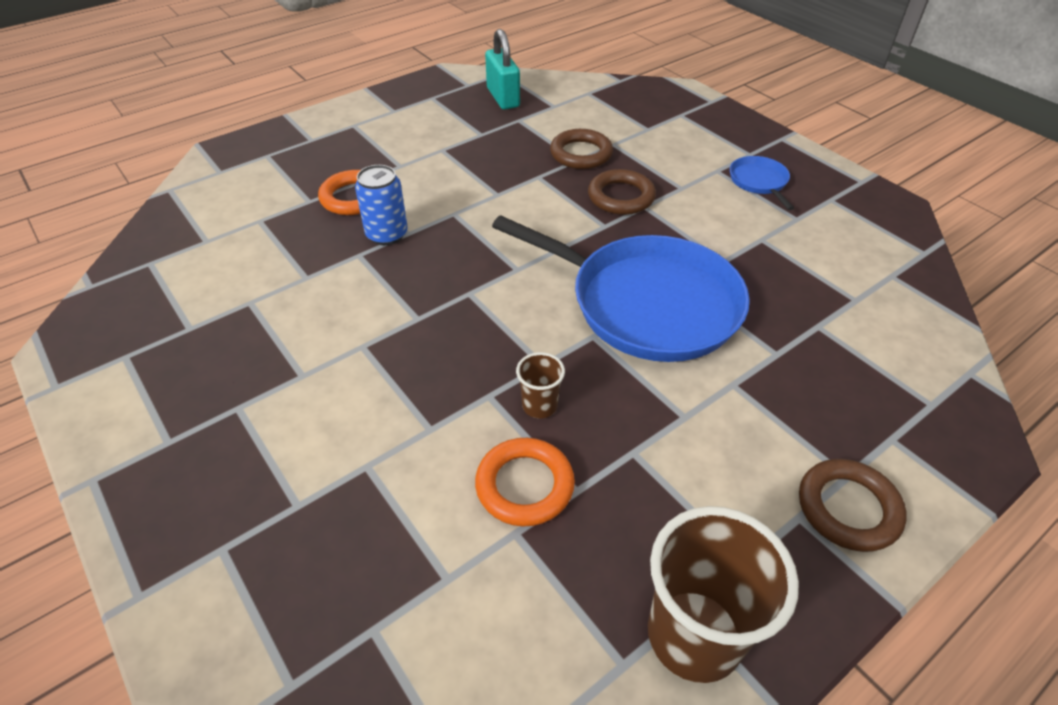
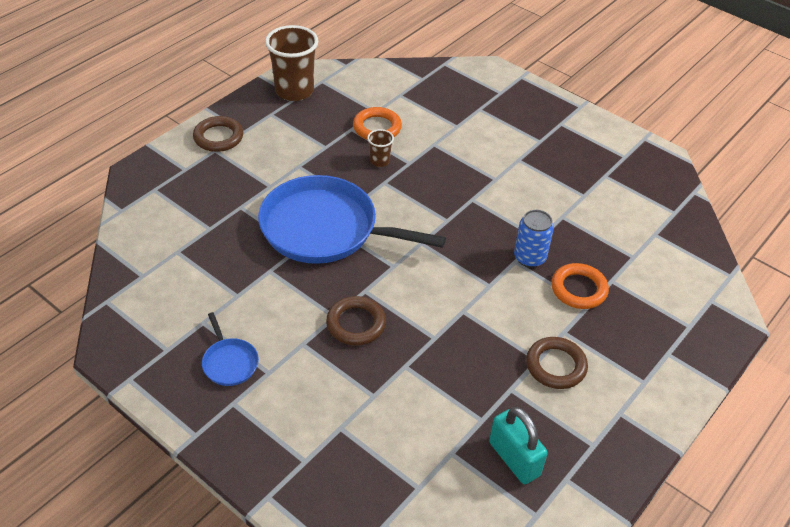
camera: 165 degrees right, 0 degrees up
(581, 154) = (403, 375): brown ring -> brown ring (556, 366)

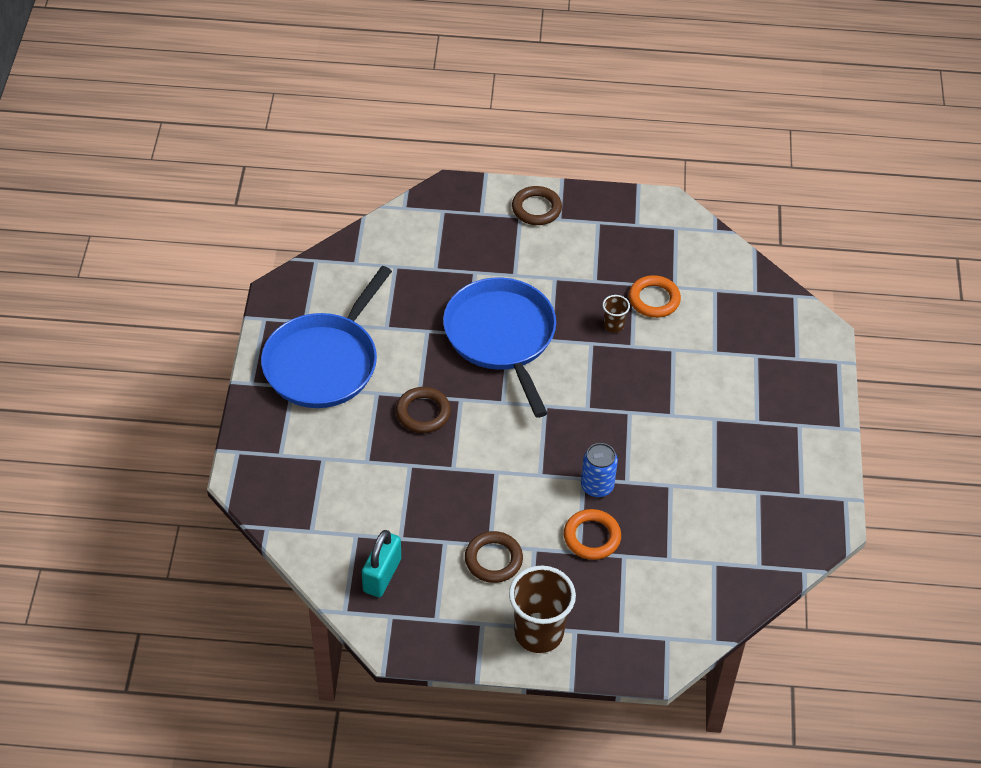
camera: 55 degrees right, 5 degrees up
(229, 362) = (324, 362): blue pan -> blue pan, size x2.36
(294, 91) = (643, 218): brown cup -> brown cup (539, 633)

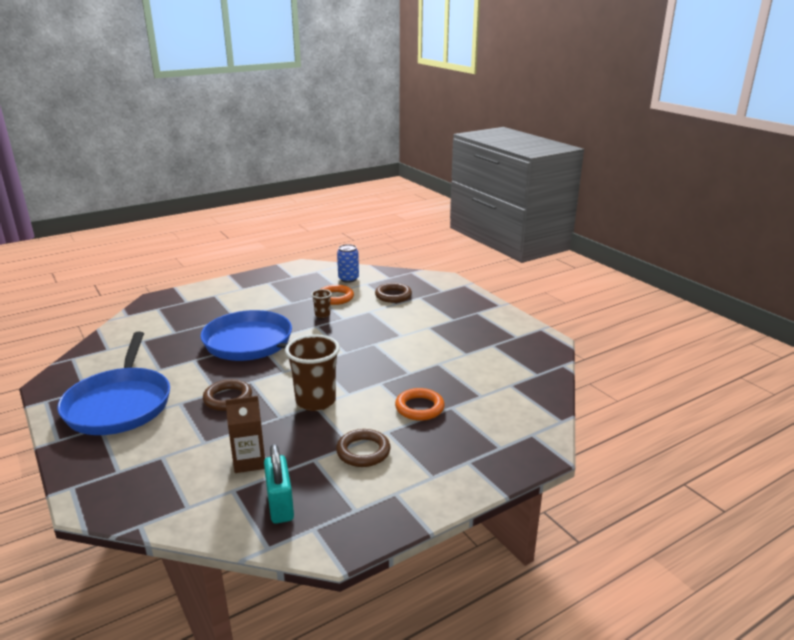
camera: 35 degrees left, 25 degrees down
(390, 510) = (249, 461): none -> brown carton
(536, 209) = (222, 289): brown ring -> brown ring (393, 295)
(539, 633) = (444, 476): brown cup -> brown cup (315, 401)
(597, 486) = (393, 383): blue can -> blue can (348, 279)

